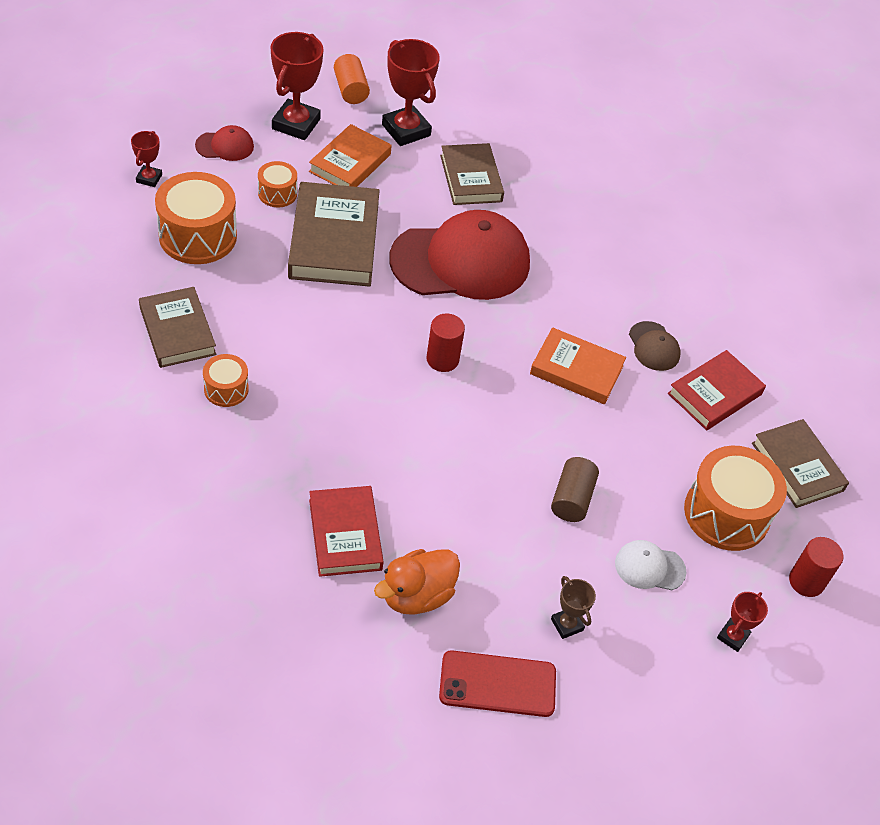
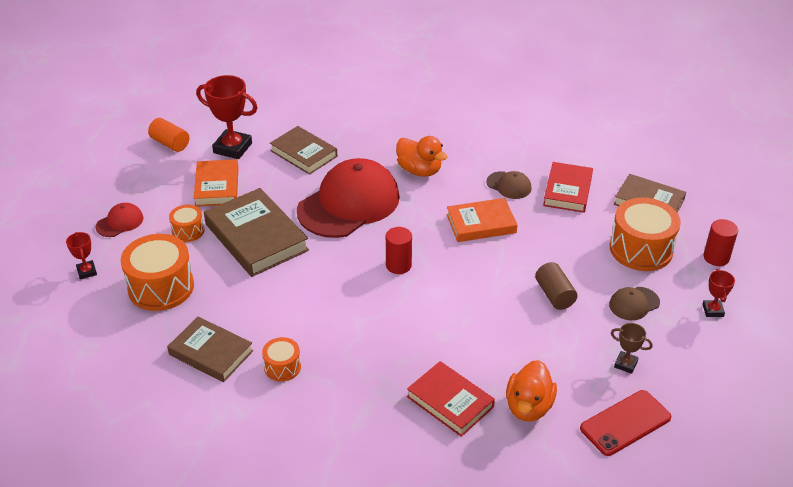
camera: 30 degrees left, 10 degrees down
(296, 124) = (155, 183): red trophy -> none
(573, 270) = (419, 170): none -> orange duck
(649, 567) = (634, 303): white cap -> brown cap

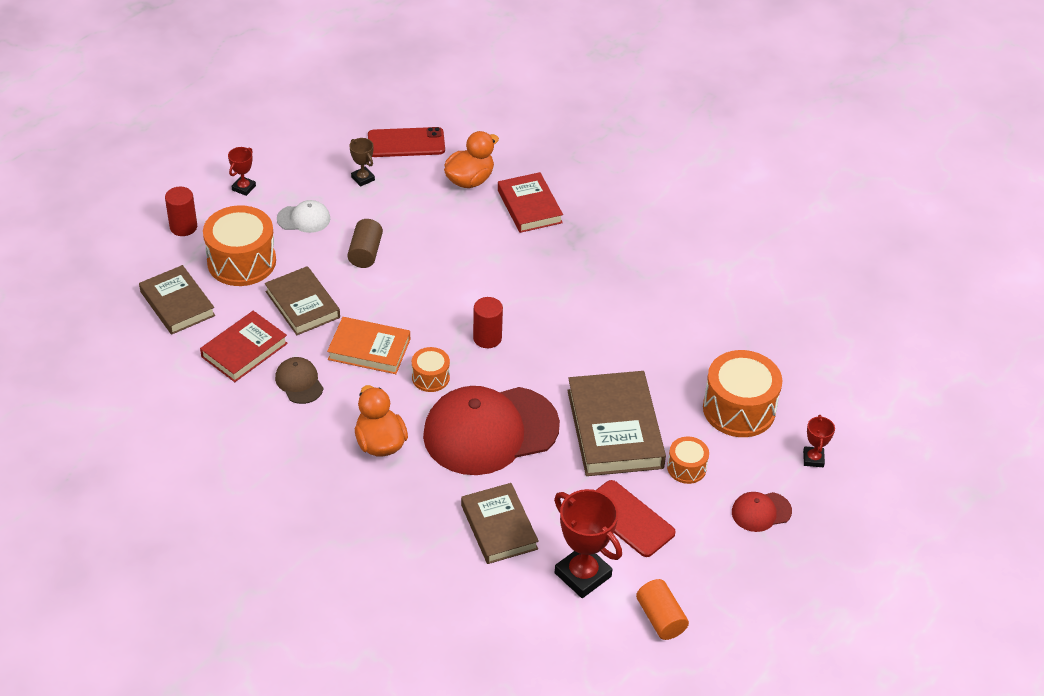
camera: 155 degrees left, 5 degrees up
(211, 353) = (713, 322): brown book -> brown book (302, 304)
(217, 186) = (628, 519): orange book -> red phone
(282, 367) = (654, 285): orange drum -> orange drum (430, 377)
(634, 303) = (304, 219): brown cap -> white cap

